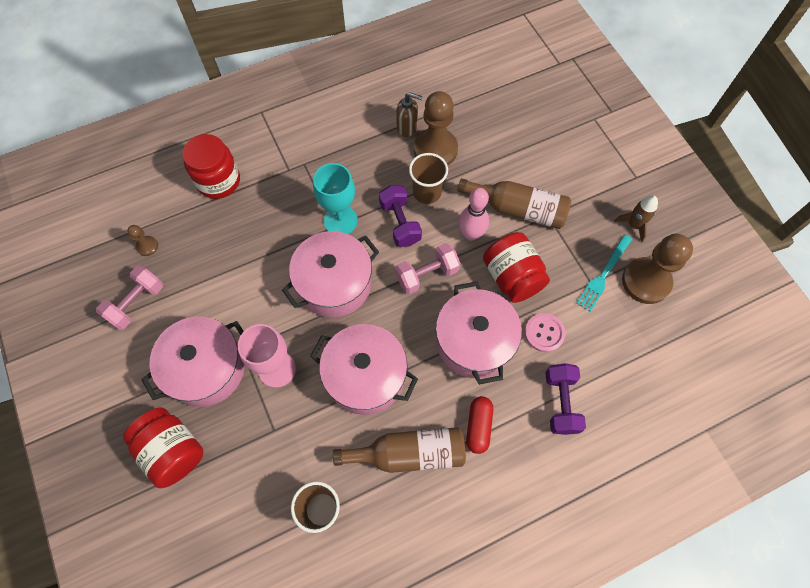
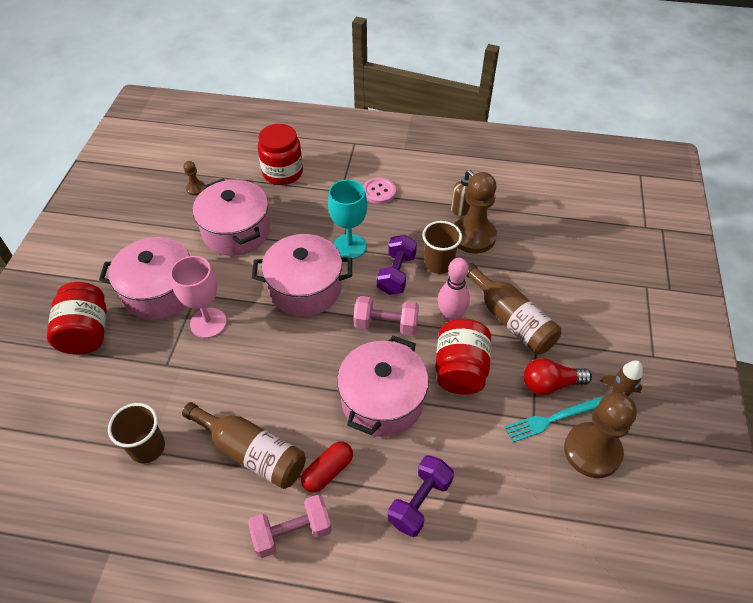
camera: 35 degrees right, 15 degrees down
(136, 303) = (155, 221): pink dumbbell -> pink dumbbell (292, 532)
(365, 376) = (269, 370): pink pot -> pink pot (236, 231)
(544, 333) = (452, 433): pink button -> pink button (379, 192)
(583, 246) = (550, 384): none -> red light bulb

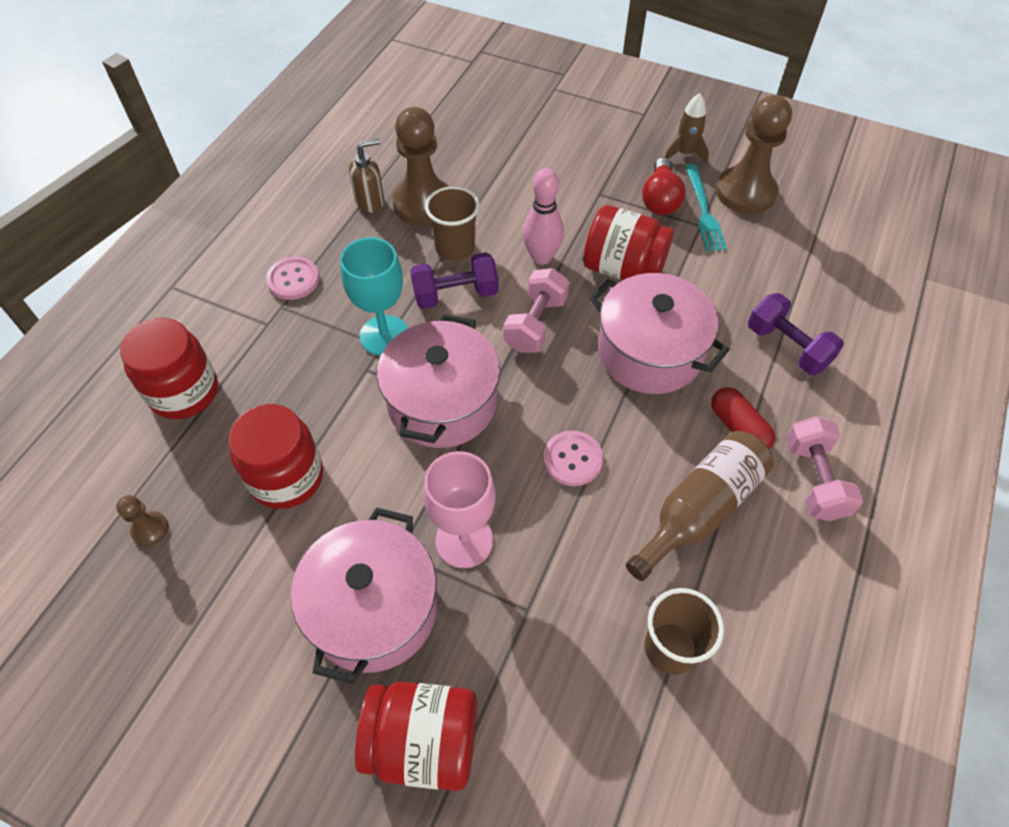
camera: 75 degrees left, 5 degrees up
(236, 231) = (286, 477): pink pot -> red jar
(277, 368) = (572, 459): none -> pink button
(396, 274) = (455, 294): purple dumbbell -> purple dumbbell turned 45 degrees counterclockwise
(511, 320) = (565, 206): brown bottle -> none

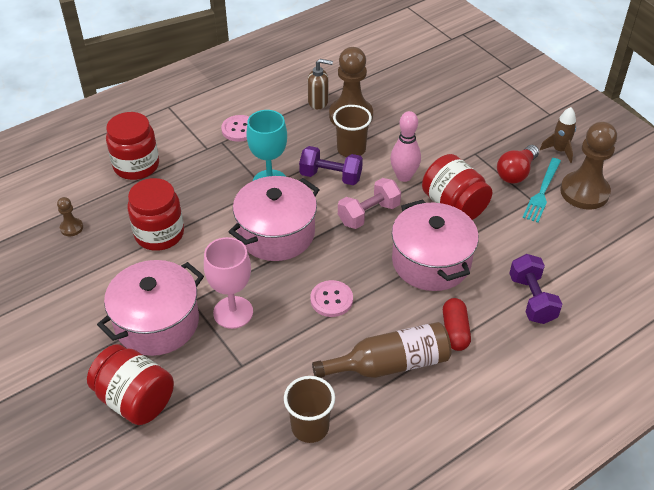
camera: 30 degrees right, 10 degrees down
(814, 479) = (482, 384): pink dumbbell -> none

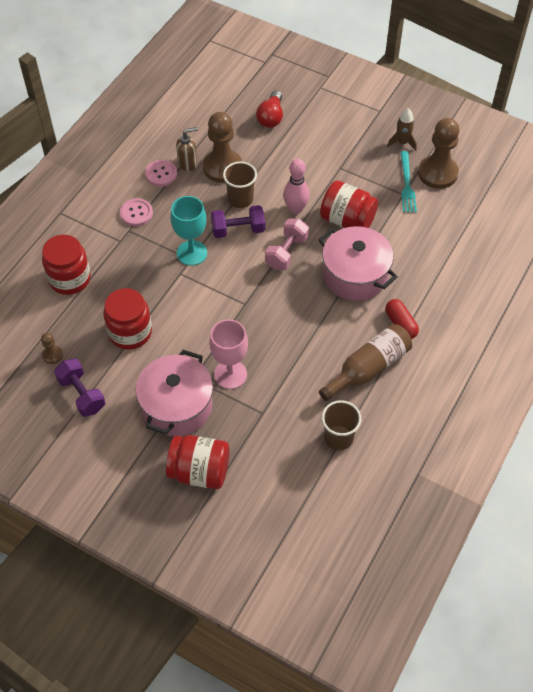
camera: 25 degrees left, 10 degrees up
(276, 233) = (224, 296): pink pot -> none
(331, 300) = (298, 335): pink button -> pink button (161, 174)
(516, 173) = (379, 174): red light bulb -> red light bulb (271, 117)
(532, 299) = (442, 278): purple dumbbell -> purple dumbbell (82, 394)

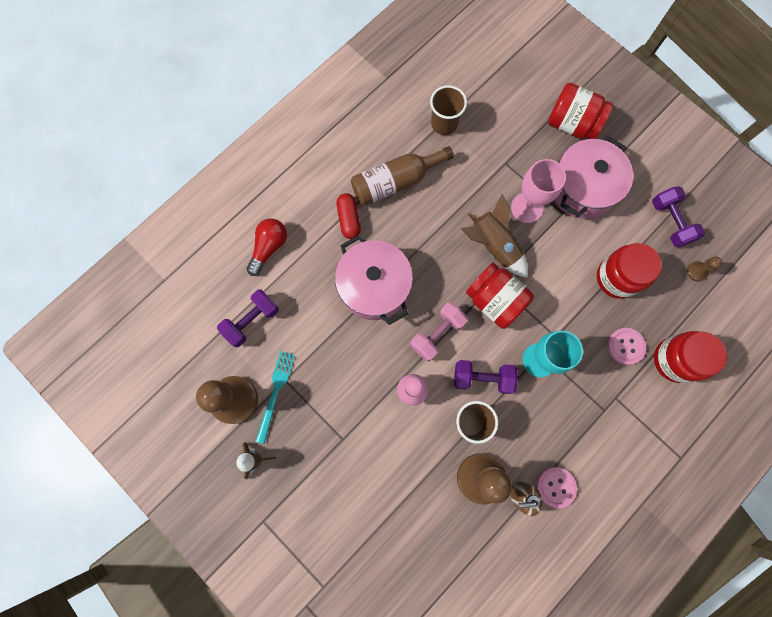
camera: 165 degrees left, 20 degrees up
(136, 213) = (593, 433): pink button -> pink button (625, 346)
(254, 333) = (494, 246): none -> brown rocket
(271, 117) = (402, 548): red light bulb -> red light bulb (269, 247)
(347, 220) = (359, 359): red jar -> red jar (495, 300)
(451, 227) = (252, 321): none -> purple dumbbell

